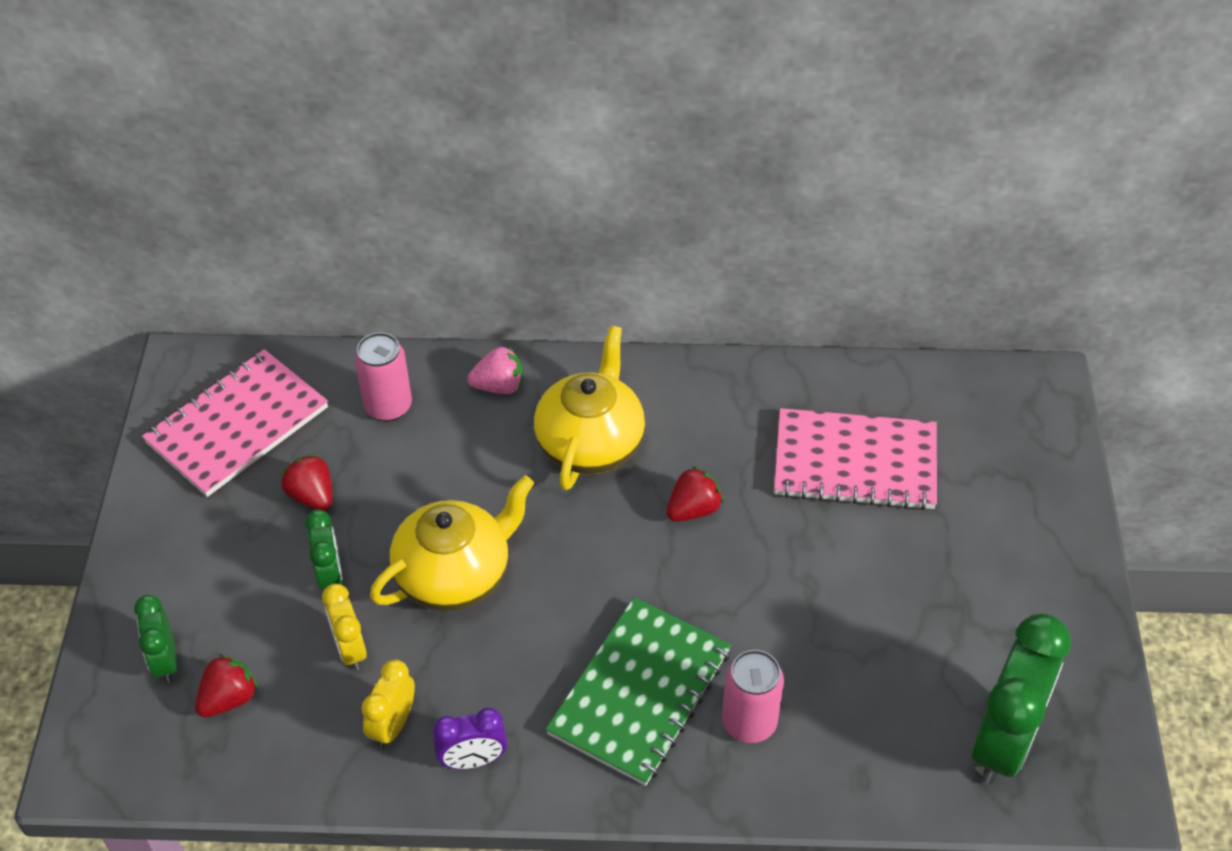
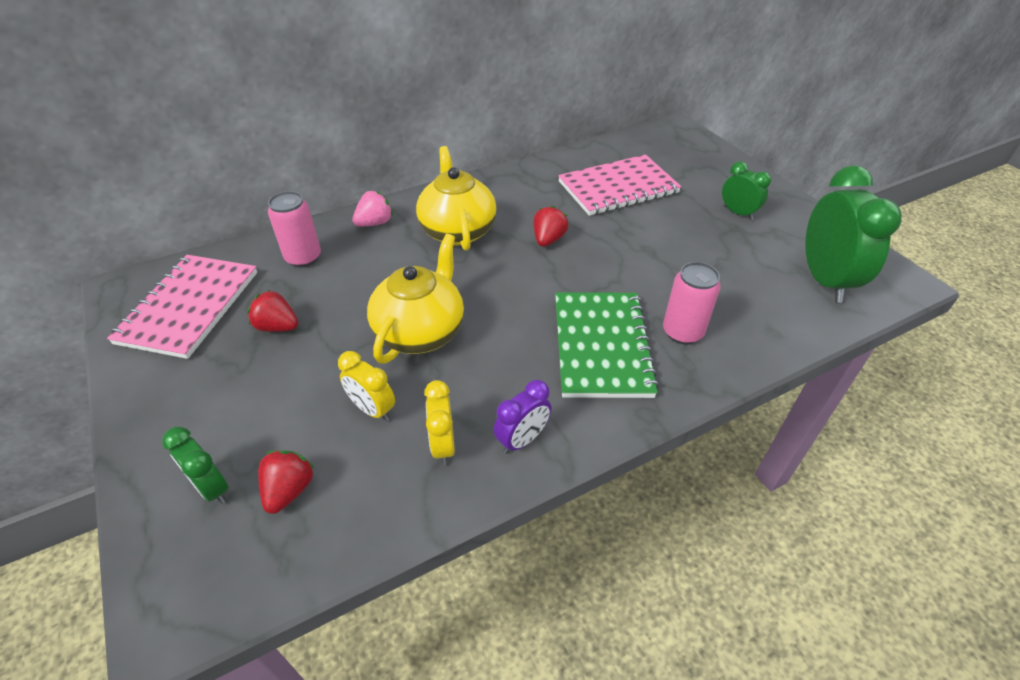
camera: 30 degrees left, 5 degrees down
(330, 575) = (324, 369): green clock -> green clock (738, 213)

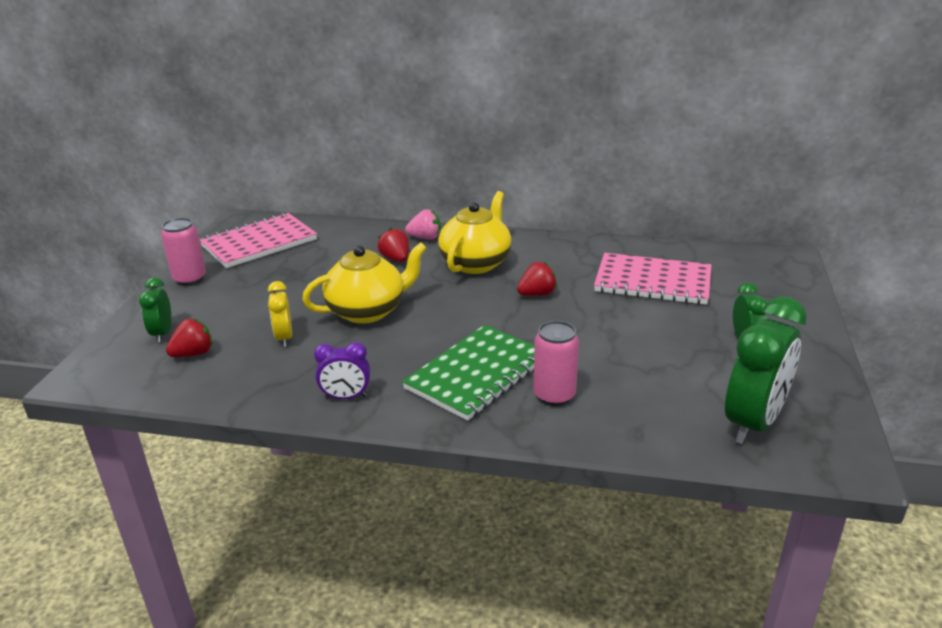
camera: 40 degrees right, 15 degrees down
(277, 327) = (291, 272): red strawberry -> red strawberry (396, 259)
(303, 258) = (354, 241): pink can -> pink can (190, 279)
(443, 445) = (297, 375): yellow clock -> none

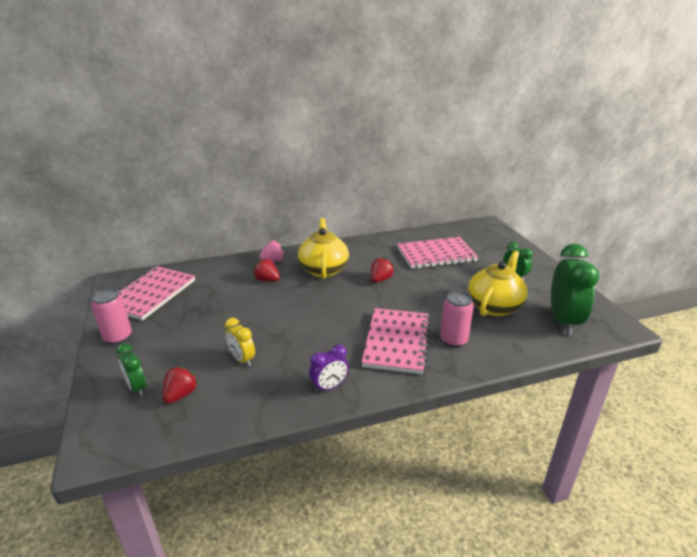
camera: 30 degrees left, 0 degrees up
(368, 311) = (284, 321): yellow teapot -> yellow teapot (494, 306)
(477, 374) = (396, 342): green notebook -> pink notebook

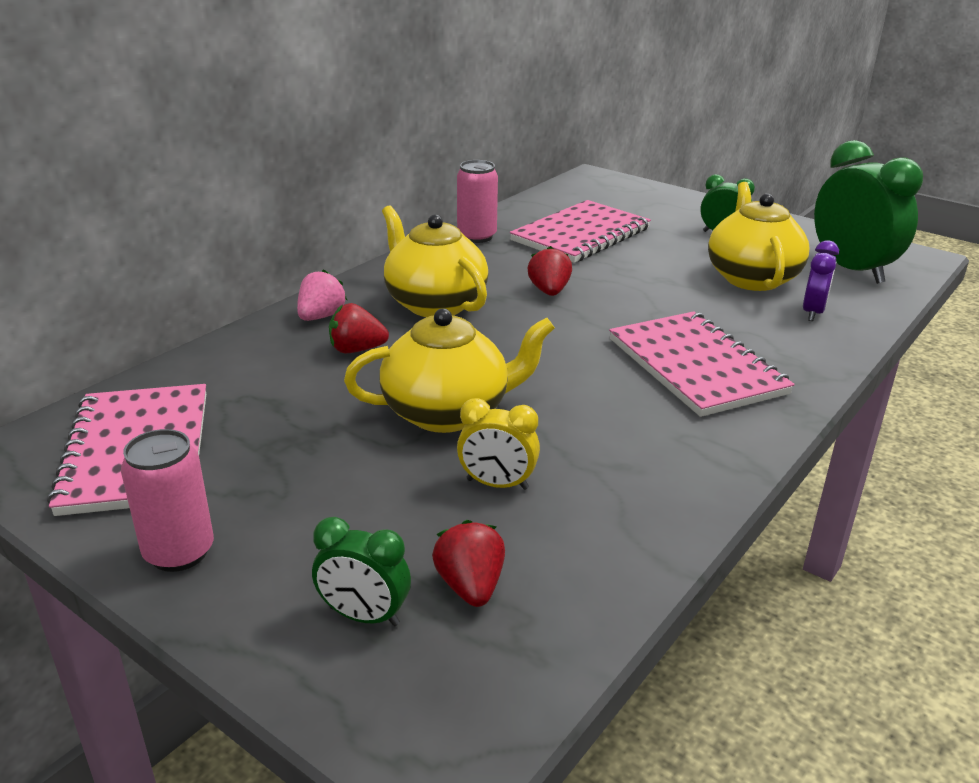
camera: 35 degrees left, 0 degrees up
(264, 321) = (448, 412): none -> yellow teapot
(329, 387) = (694, 463): purple clock -> purple clock (813, 312)
(453, 340) = (764, 337): pink can -> pink can (476, 236)

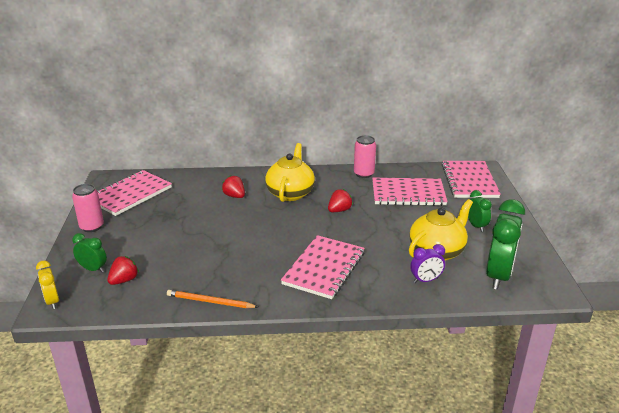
camera: 50 degrees right, 0 degrees up
(321, 316) = (248, 178): pink strawberry -> none
(364, 616) = (93, 269): green clock -> green clock turned 135 degrees clockwise
(448, 412) = (216, 232): yellow teapot -> none
(497, 484) = (183, 261): yellow clock -> yellow clock (52, 301)
(610, 194) = (469, 181): none -> pink notebook
(673, 508) = (210, 301): none -> orange pencil

